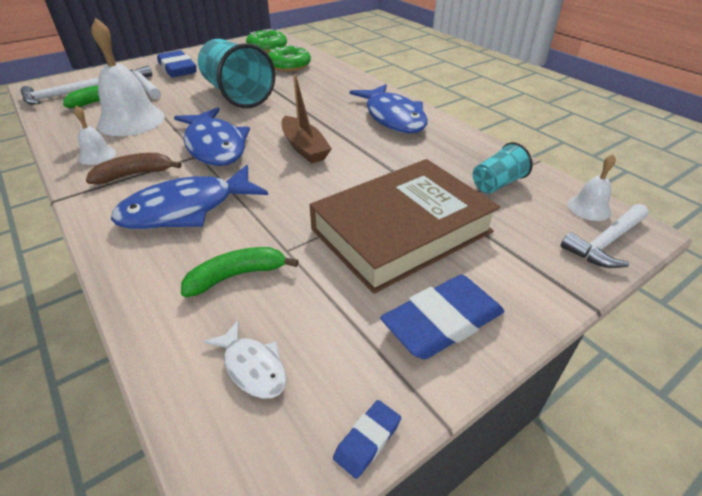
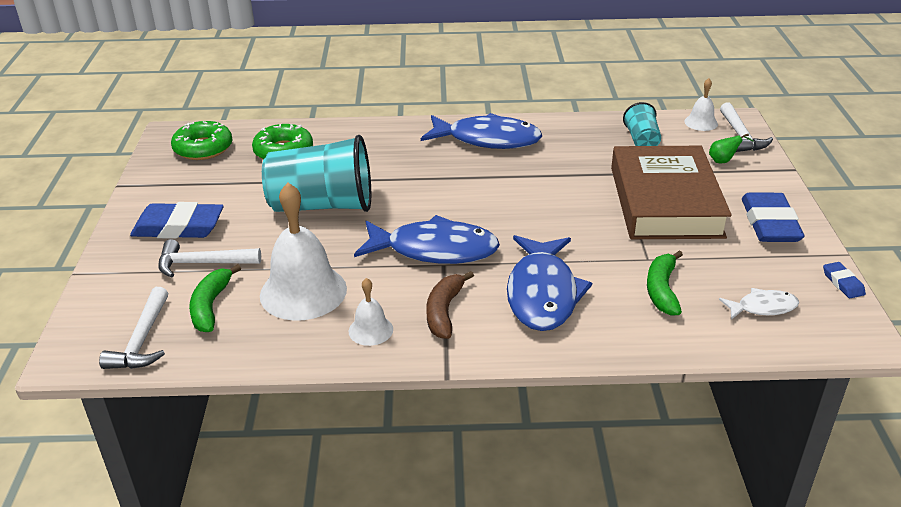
camera: 55 degrees left, 5 degrees down
(304, 148) = (494, 202): brown boat -> none
(532, 246) = (723, 161): none -> green pear

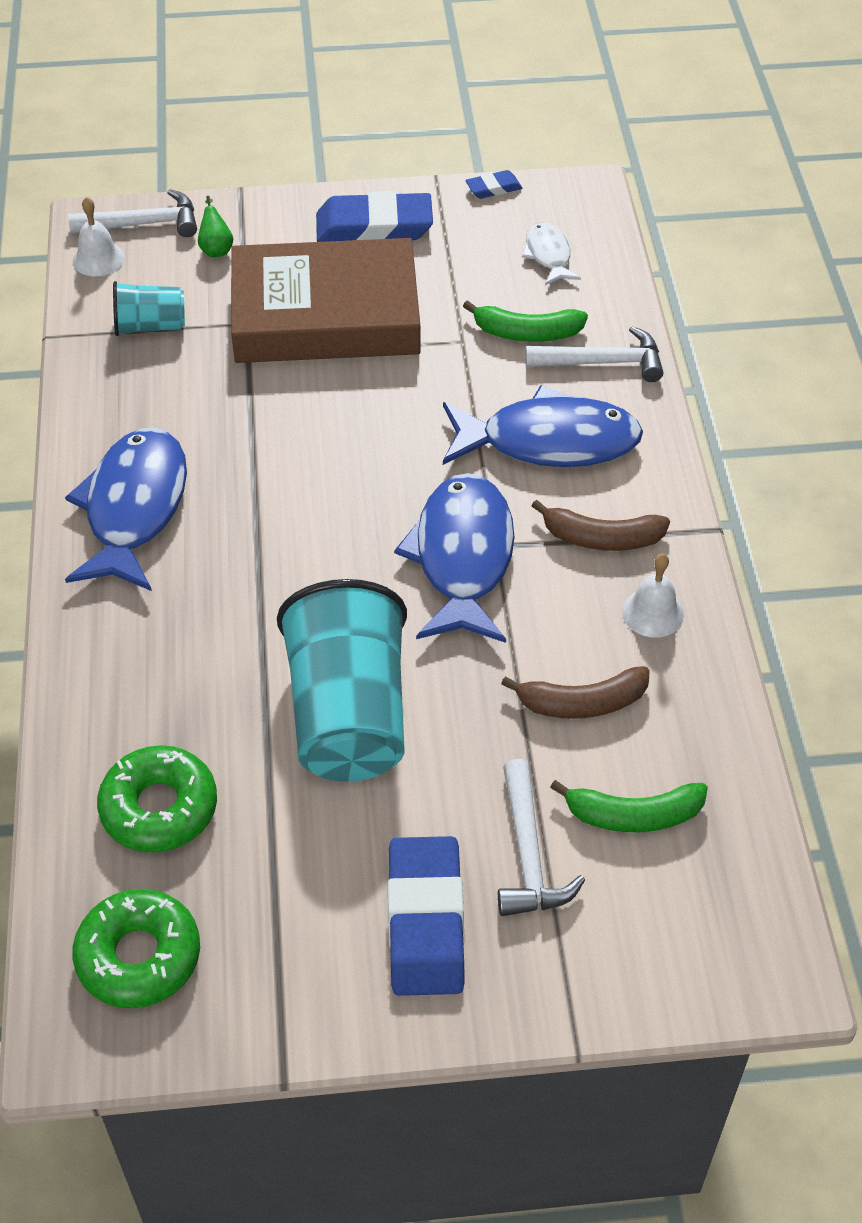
camera: 95 degrees left, 15 degrees up
(142, 340) = (725, 886): white hammer -> white hammer (603, 362)
(303, 292) = (582, 703): white bell -> brown banana

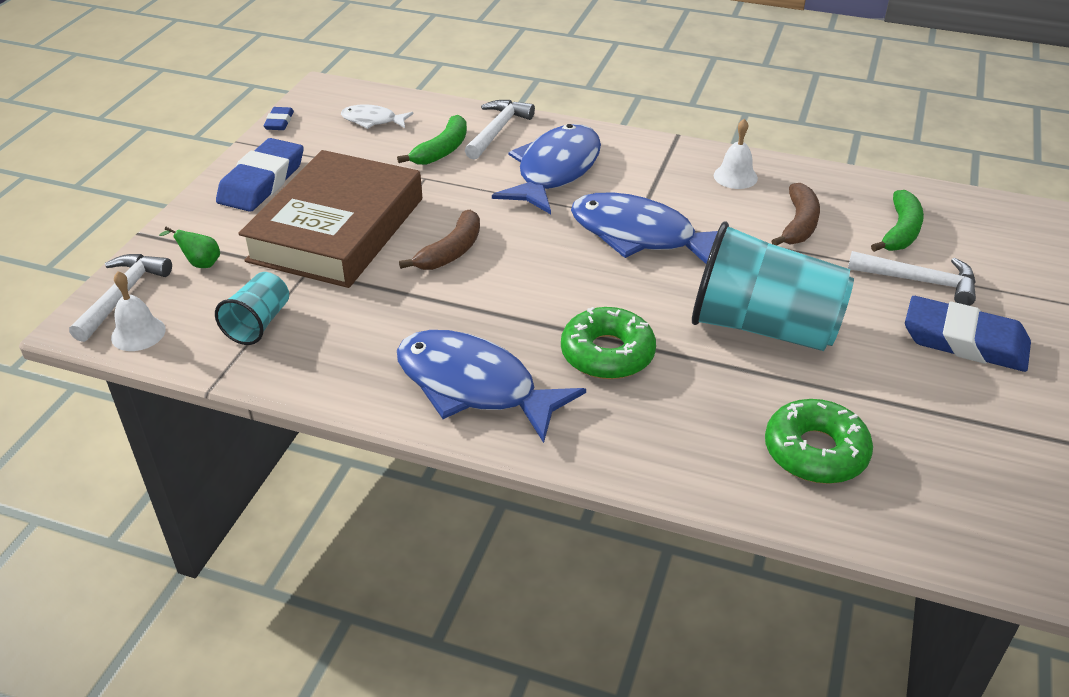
camera: 65 degrees left, 10 degrees down
(139, 956) = (963, 500): green donut -> green donut (607, 353)
(601, 538) = (658, 176): brown banana -> brown banana (451, 251)

